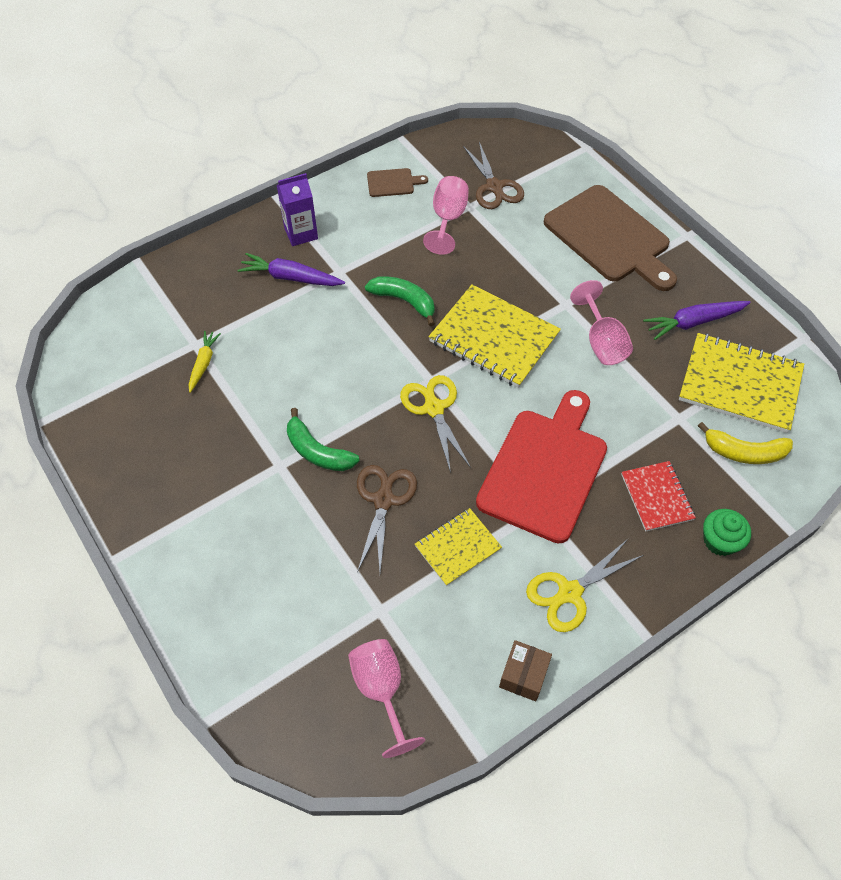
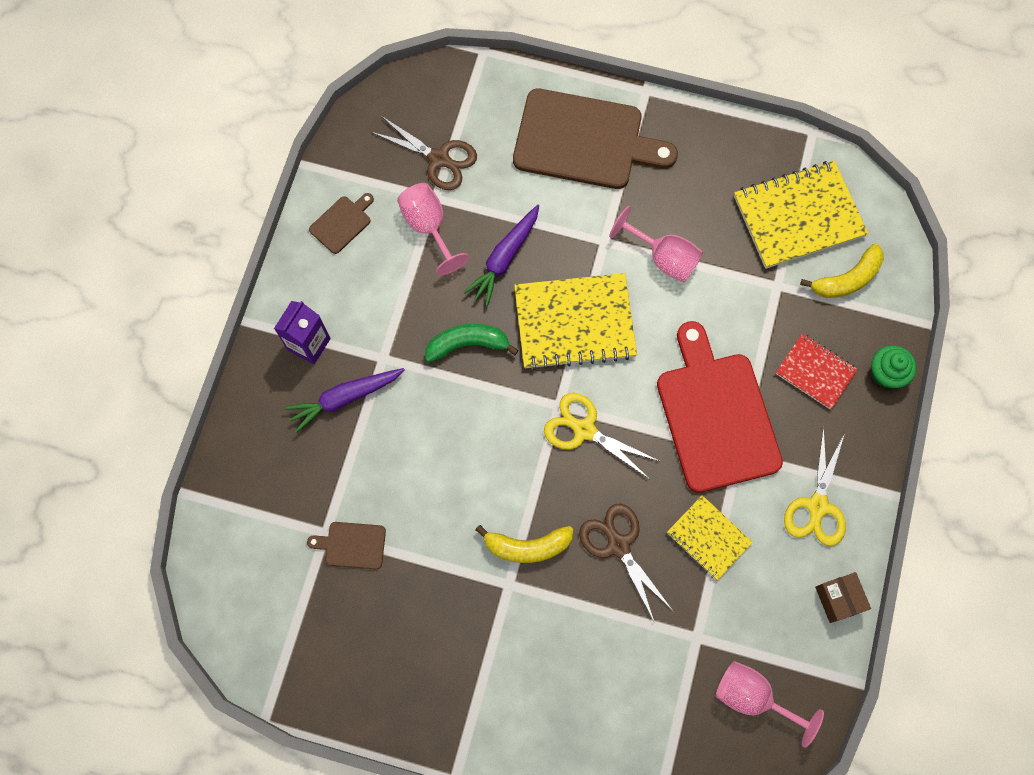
camera: 40 degrees left, 15 degrees up
(203, 363) = (352, 545): yellow carrot -> brown cutting board
(317, 451) = (527, 546): green banana -> yellow banana
(458, 548) = (708, 538): yellow notebook -> yellow notebook turned 60 degrees counterclockwise
(693, 322) = (719, 181): purple carrot -> purple carrot (504, 258)

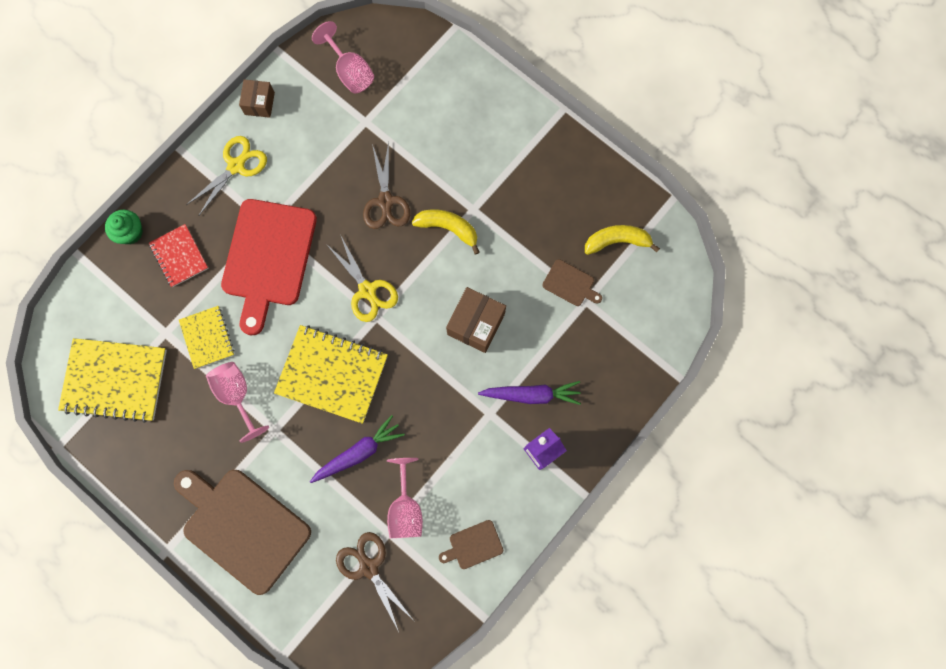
camera: 155 degrees left, 5 degrees up
(442, 448) = (476, 324): none -> brown box
(467, 344) = (421, 395): green banana -> none
(708, 538) = (322, 179): yellow notebook -> yellow notebook (207, 337)
(847, 279) = (111, 313): yellow banana -> yellow banana (617, 241)

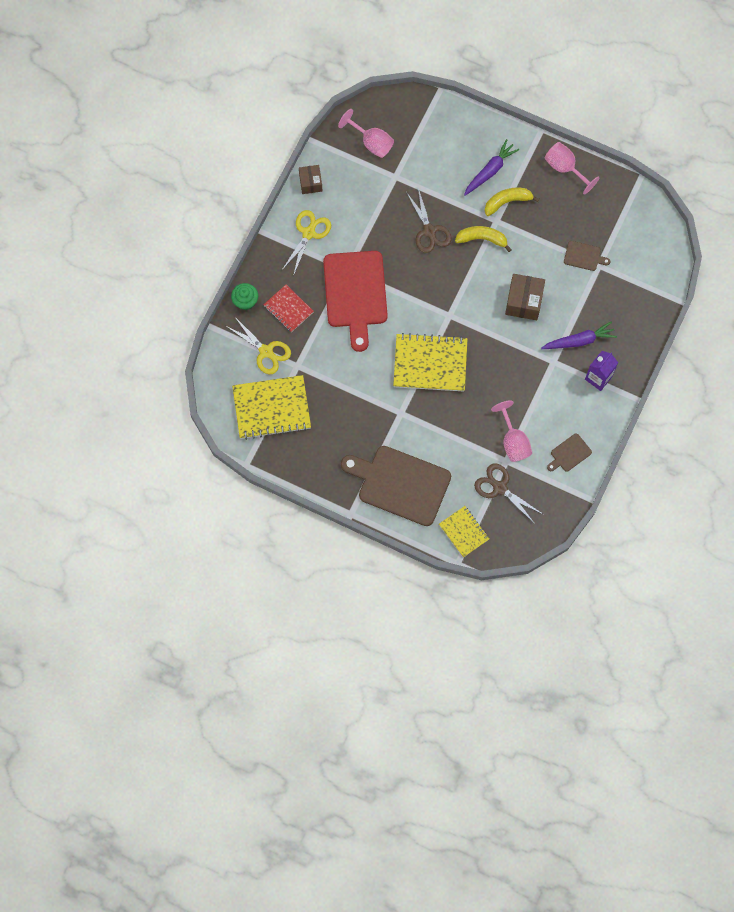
camera: 15 degrees left, 5 degrees down
(207, 337) = (329, 361): yellow notebook -> yellow notebook (464, 532)
(237, 395) = (365, 395): pink goblet -> pink goblet (565, 168)
(358, 452) = (467, 412): purple carrot -> purple carrot (490, 171)
(367, 290) = (436, 298): yellow scissors -> yellow scissors (266, 351)
(617, 241) = (609, 217): yellow banana -> yellow banana (507, 202)

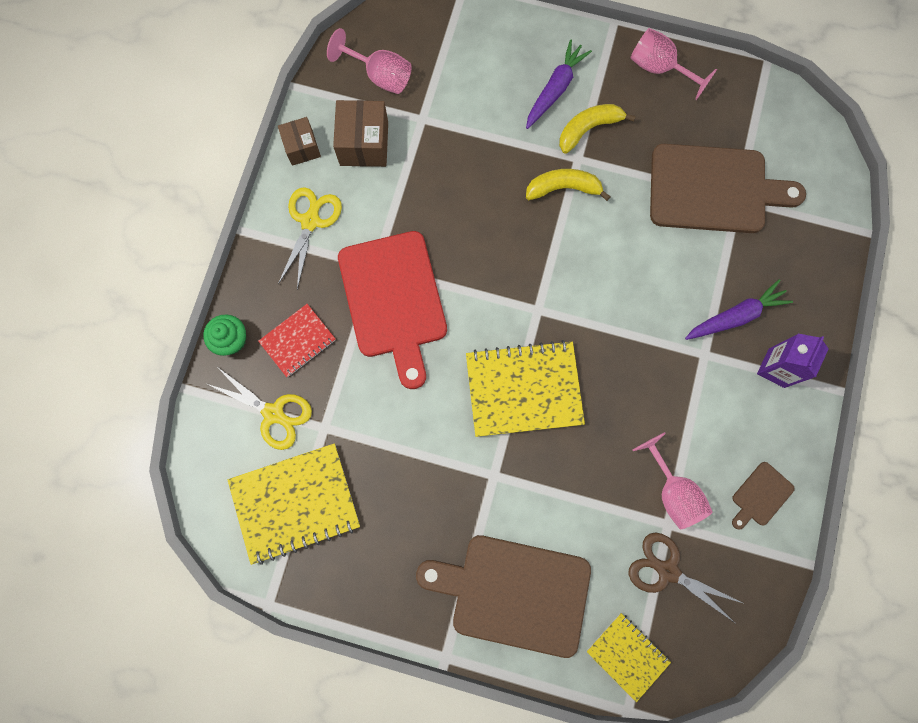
camera: 10 degrees left, 5 degrees up
(288, 309) = (298, 341): red notebook -> red notebook turned 75 degrees counterclockwise
(429, 231) = (485, 189): brown scissors -> none
(524, 302) = (642, 271): brown box -> brown box (364, 143)
(584, 256) = (714, 189): brown cutting board -> brown cutting board, size x2.30

